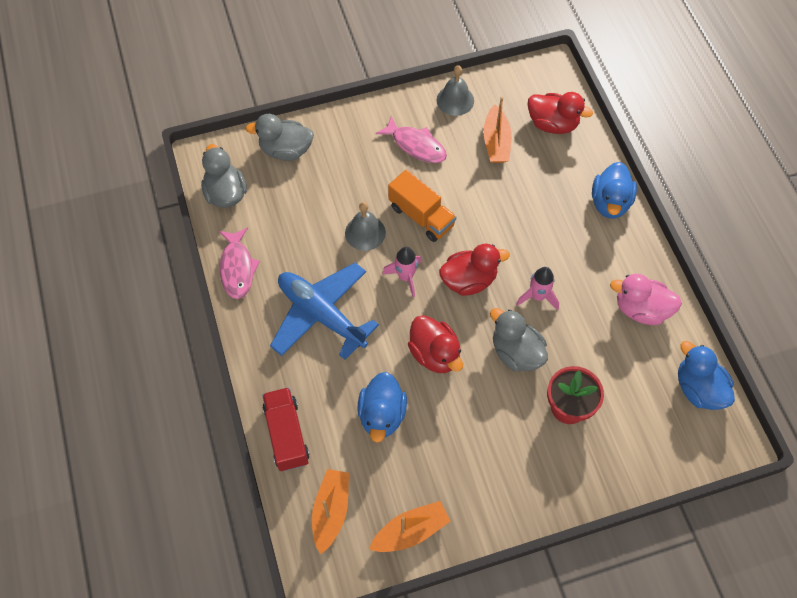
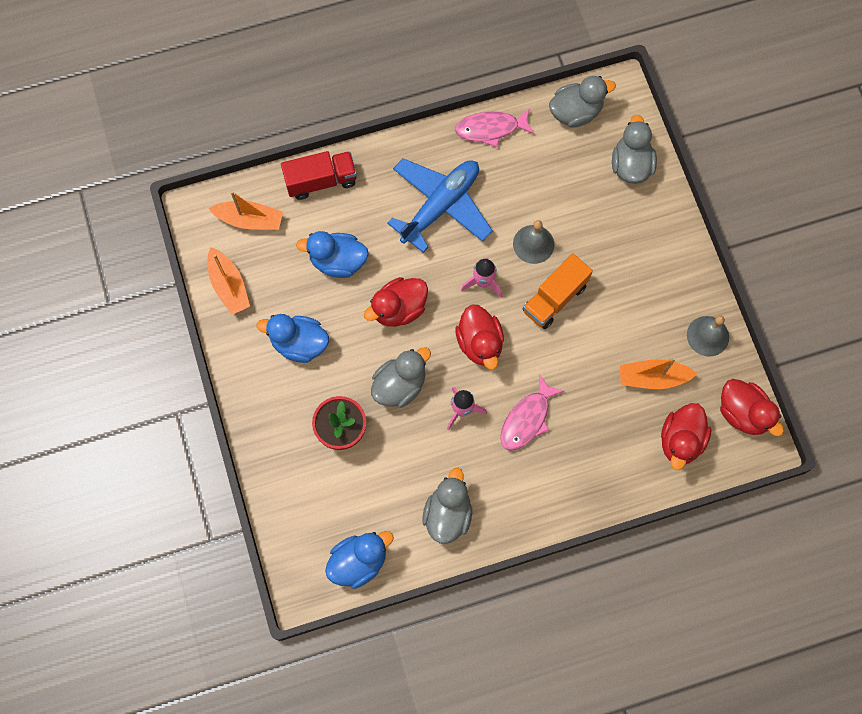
camera: 90 degrees right, 10 degrees up
(416, 145) = (644, 294): pink fish -> pink fish (527, 419)
(524, 79) = (743, 413): none -> red duck
(610, 203) = (578, 495): blue duck -> blue duck (299, 344)
(641, 309) = (447, 514): pink duck -> grey duck

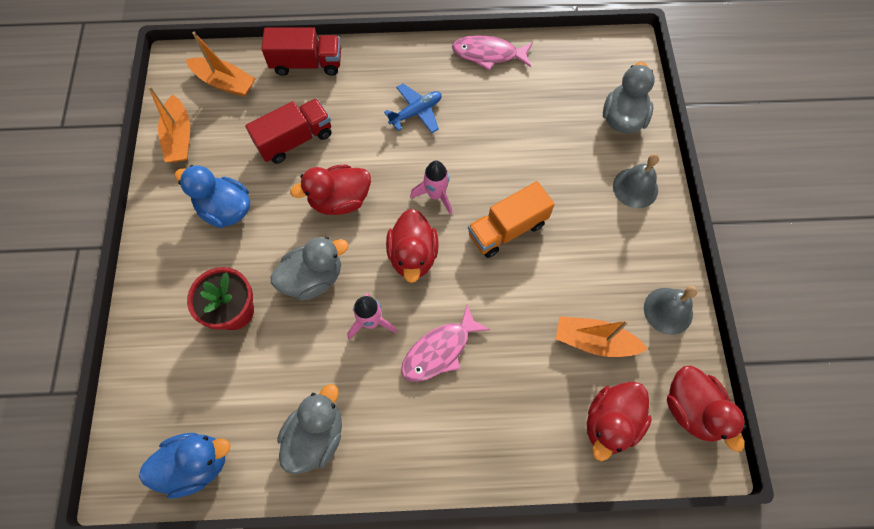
camera: 15 degrees right, 5 degrees down
(338, 261) = (295, 140): blue duck -> red truck
(440, 206) = (416, 112): blue plane -> blue plane, size x0.53
(533, 244) = (500, 170): grey bell -> grey bell (635, 188)
(575, 112) = (578, 58): grey duck -> none

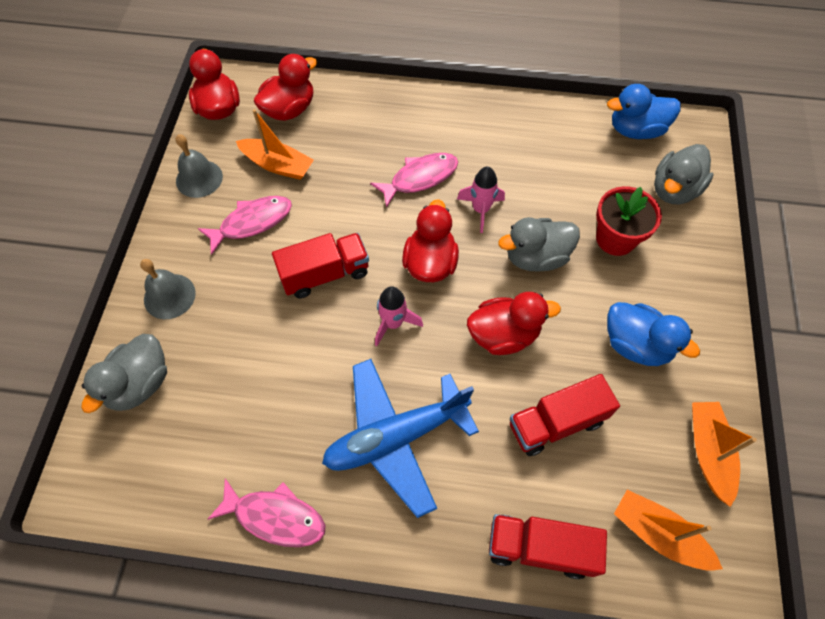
camera: 170 degrees left, 5 degrees down
(316, 436) = (536, 134): grey duck -> grey duck (674, 190)
(416, 112) = (396, 437): blue plane -> blue plane, size x1.90
(507, 229) = (325, 274): orange truck -> red truck
(593, 269) = (252, 222): none -> pink fish

